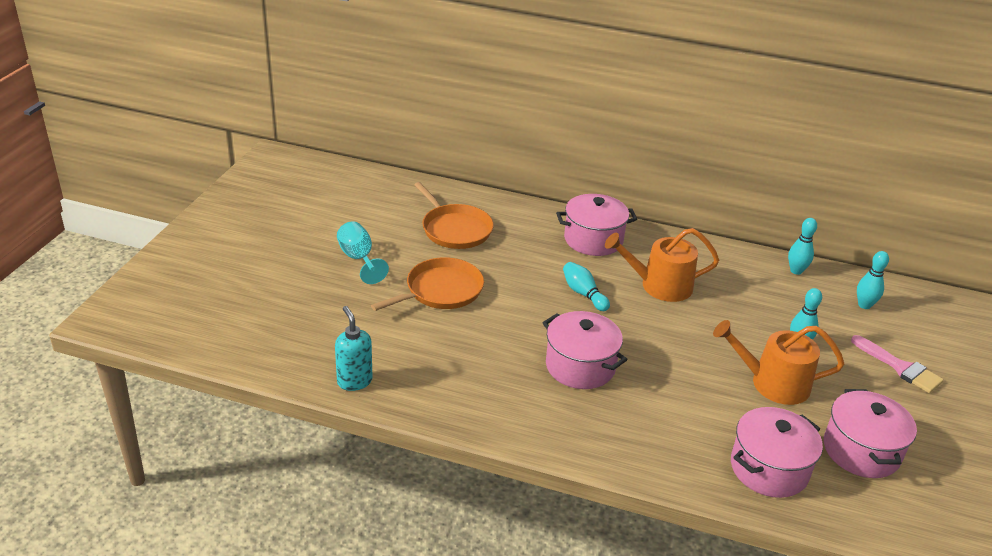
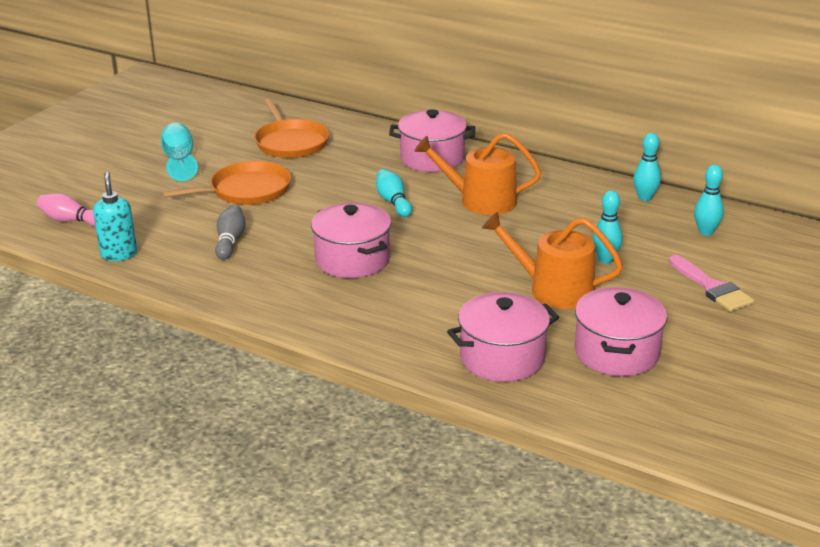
camera: 15 degrees right, 5 degrees down
(285, 343) = (70, 221): none -> pink bowling pin
(455, 355) = (230, 241): none -> grey bowling pin

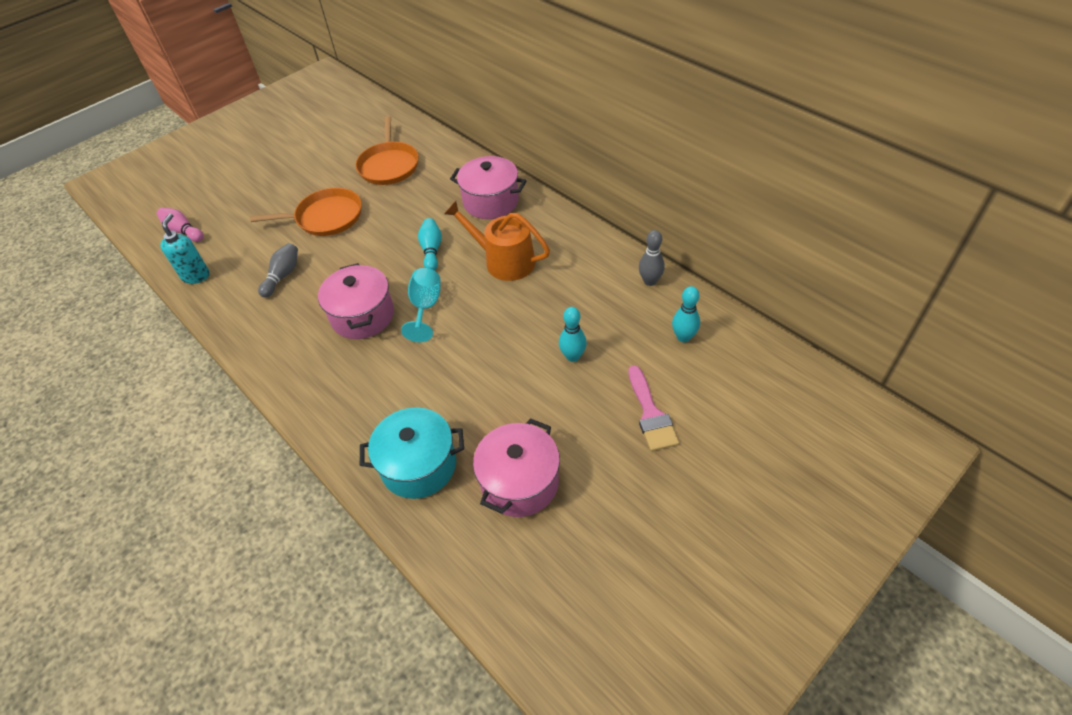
camera: 20 degrees right, 20 degrees up
(179, 161) = (295, 175): turquoise goblet -> turquoise goblet (425, 307)
(502, 358) = (419, 465): pink pot -> turquoise pot
(553, 289) = (507, 386): orange watering can -> none
(645, 197) = (650, 281): turquoise bowling pin -> grey bowling pin

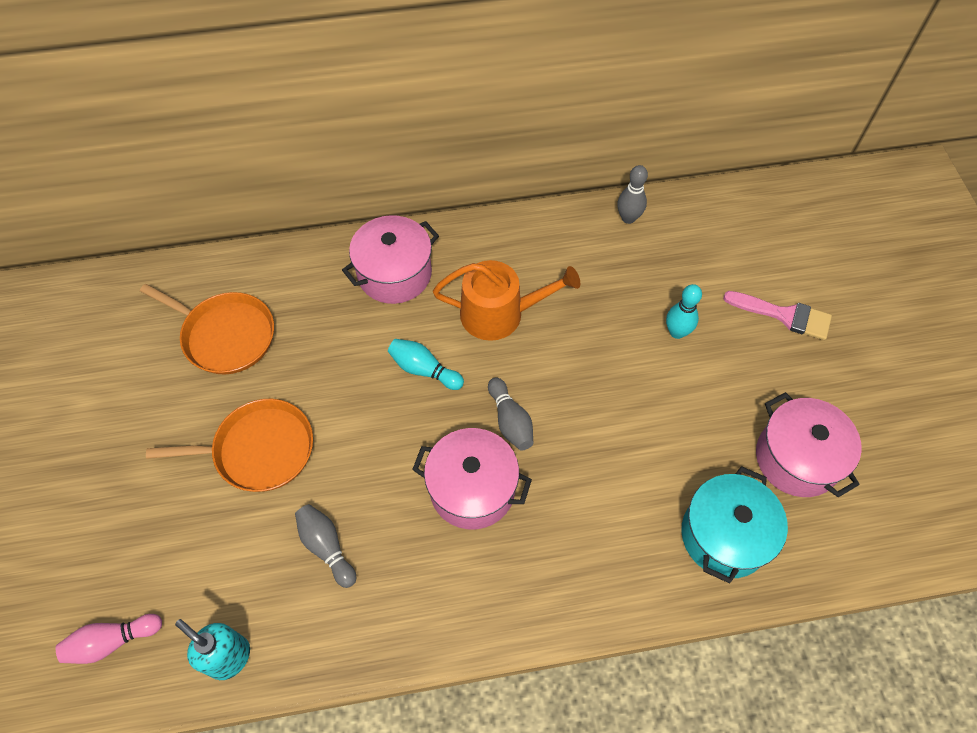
camera: 60 degrees left, 10 degrees up
(326, 217) = (259, 450): orange pan -> orange pan turned 60 degrees clockwise
(425, 307) = (510, 421): turquoise goblet -> grey bowling pin
(504, 261) = (500, 313): orange watering can -> orange watering can turned 150 degrees counterclockwise
(683, 337) = (715, 238): turquoise bowling pin -> none

